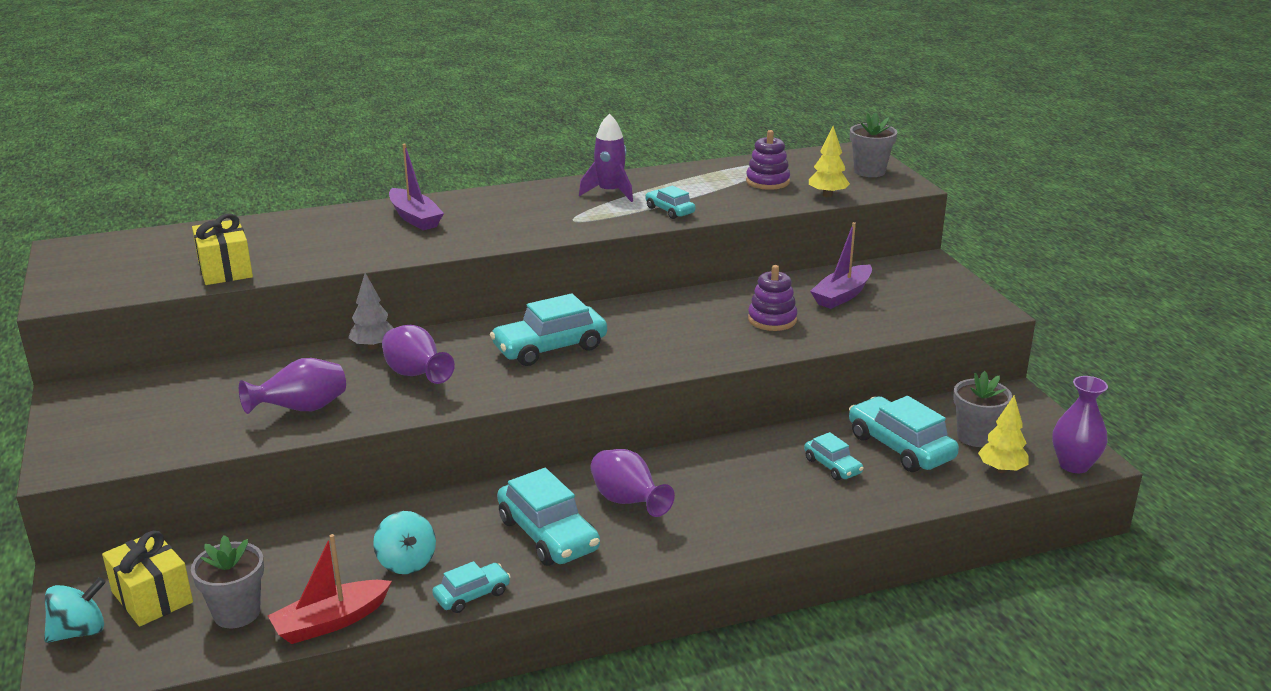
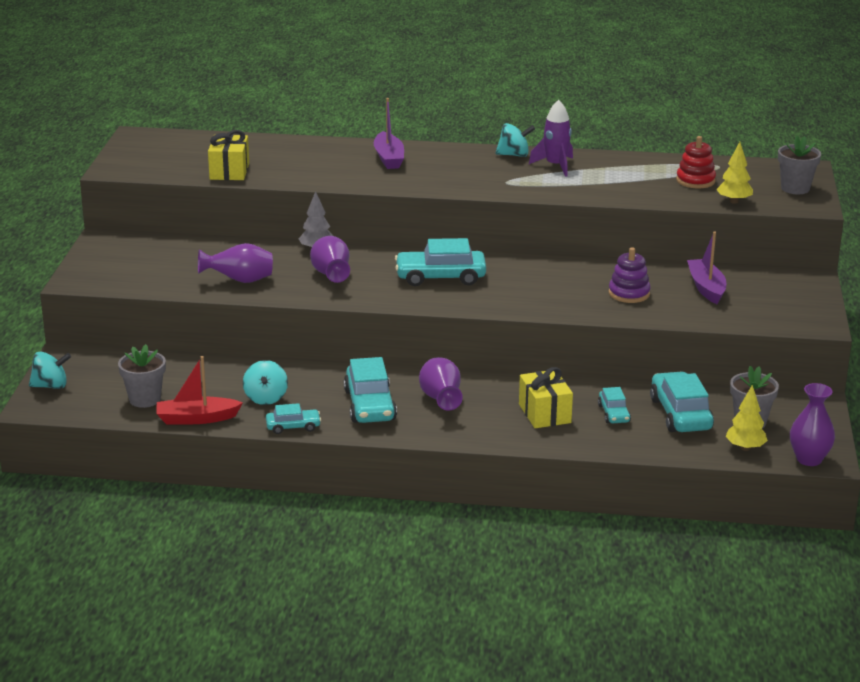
camera: 25 degrees right, 0 degrees up
(152, 597) = (101, 378): yellow gift -> yellow gift (544, 413)
(554, 189) = (514, 155): none -> turquoise spinning top
(669, 210) = (588, 189): turquoise car -> none
(767, 182) = (695, 181): purple stacking toy -> red stacking toy
(842, 295) = (706, 288): purple boat -> purple boat turned 105 degrees clockwise

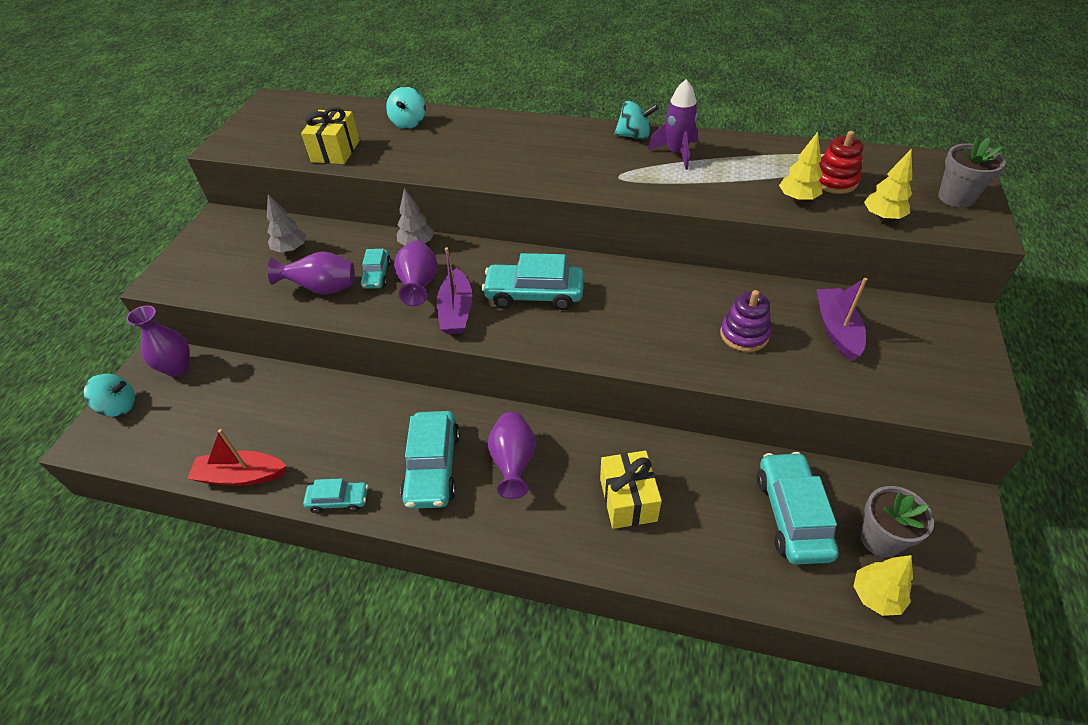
camera: 10 degrees right, 20 degrees up
(145, 399) = (201, 437): grey flower pot -> none
(193, 257) = (291, 249): none -> grey tree
(266, 398) = (325, 444): turquoise spinning top -> turquoise spinning top (409, 123)
(389, 158) = (502, 137): purple boat -> purple boat (456, 311)
(614, 413) = (710, 507): turquoise car -> turquoise car (377, 275)
(664, 192) = (797, 199): none -> yellow tree
(809, 459) = (964, 631): purple vase -> purple vase (177, 367)

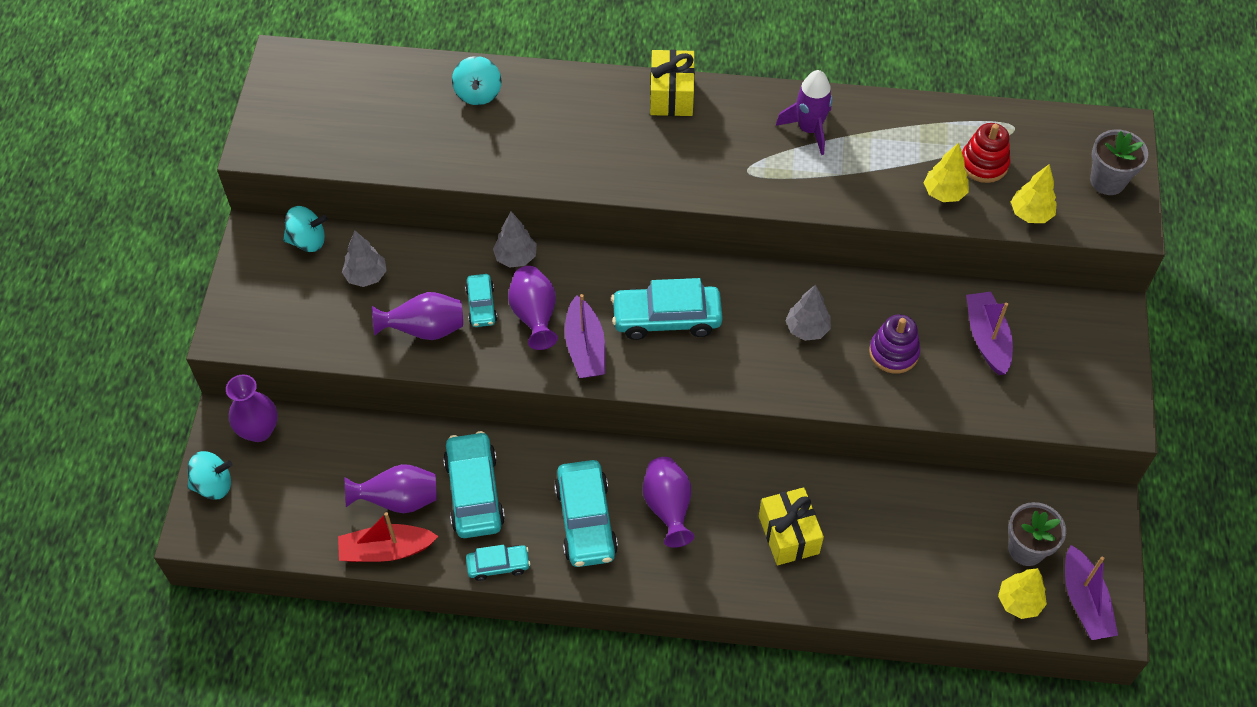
camera: 10 degrees left, 10 degrees up
(269, 433) = (398, 500): none -> purple vase
(335, 151) = (402, 148): yellow gift -> yellow gift (671, 95)
(634, 136) = (757, 102): turquoise spinning top -> turquoise spinning top (307, 241)
(662, 310) = (807, 329): none -> grey tree
(792, 515) = (946, 534): turquoise car -> turquoise car (474, 492)
(952, 604) = (1084, 602): none -> purple boat

